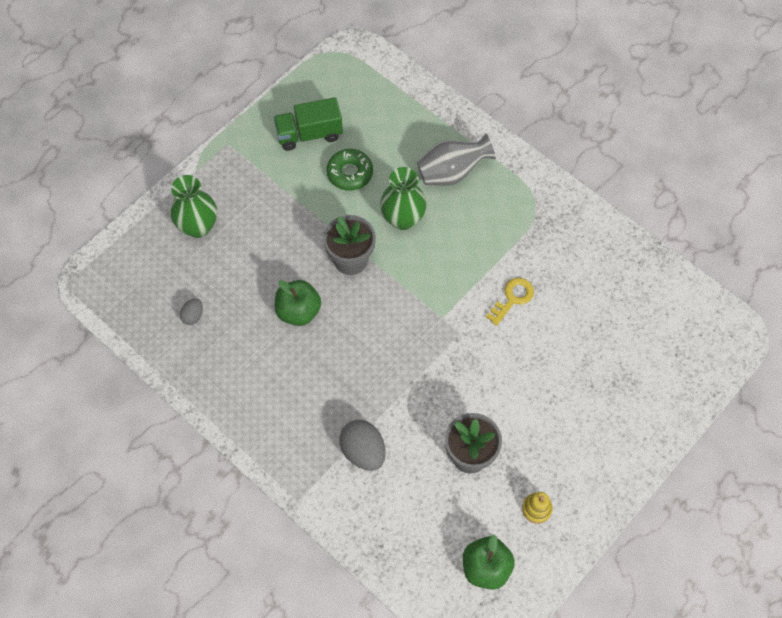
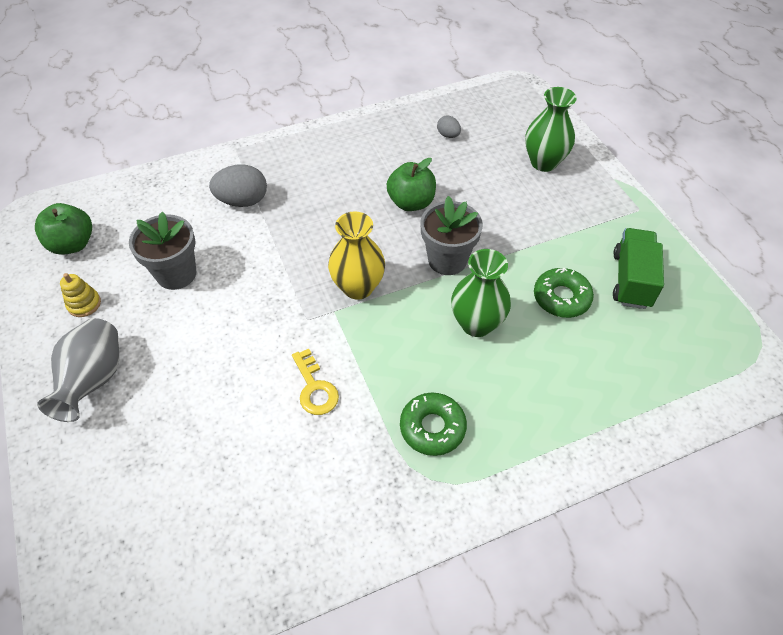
camera: 115 degrees right, 10 degrees down
(411, 311) = (358, 287): none -> yellow vase
(451, 173) = (521, 400): grey vase -> grey vase (94, 380)
(501, 216) = (432, 427): none -> green donut

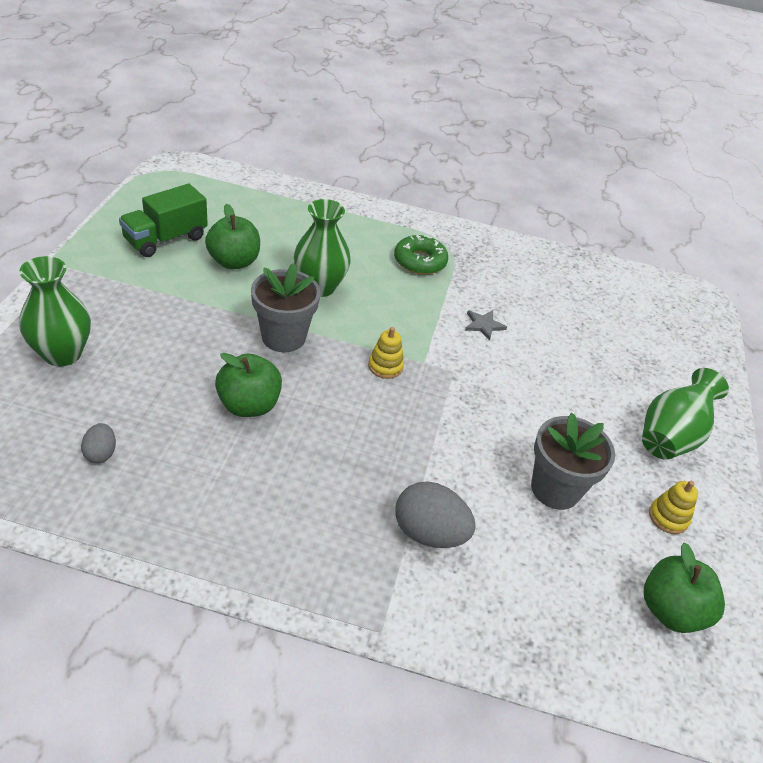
camera: 150 degrees left, 10 degrees down
(94, 380) = (670, 436): grey vase -> green vase
(315, 388) = (483, 325): yellow key -> grey star
(358, 287) = (385, 366): yellow vase -> yellow stacking toy
(561, 298) = (234, 262): green donut -> green apple

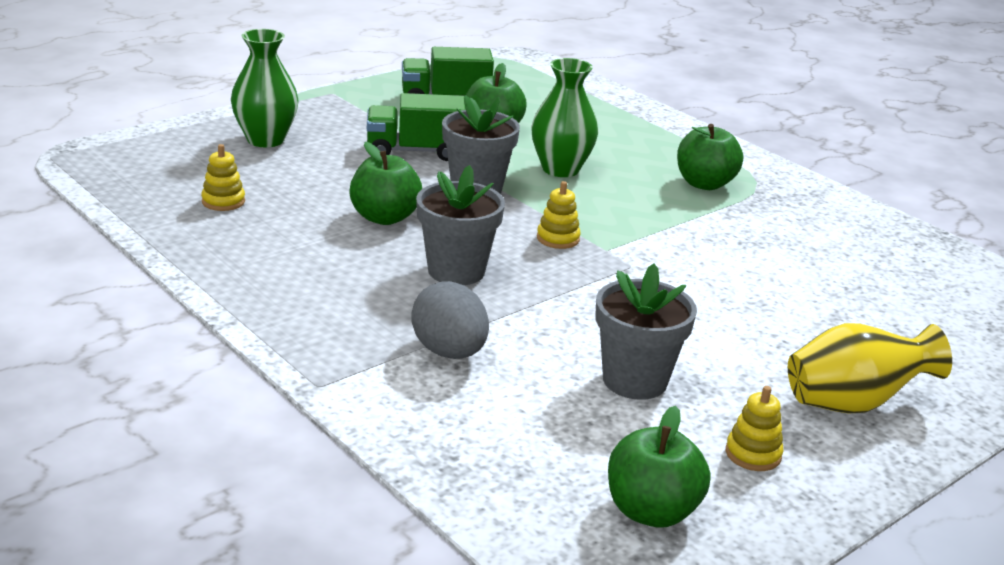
camera: 40 degrees right, 15 degrees down
(101, 453) = (223, 201): grey egg -> yellow stacking toy
(199, 313) = (415, 151): none -> green truck
(353, 439) = (456, 271): none -> grey flower pot
(420, 261) = (704, 184): green donut -> green apple
(483, 325) = (718, 248): grey star -> none
(670, 436) = (853, 403): green vase -> yellow vase

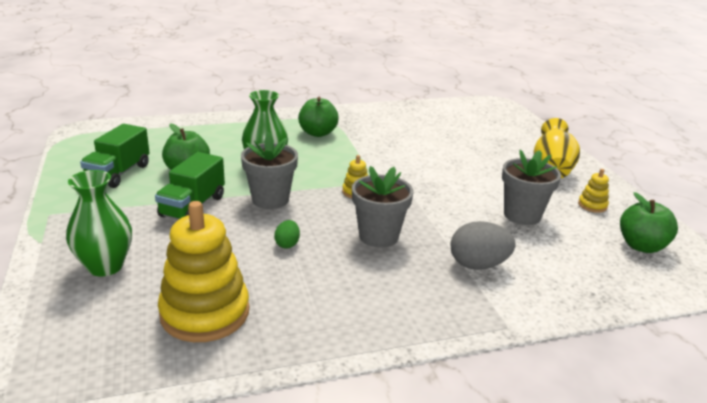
camera: 65 degrees left, 0 degrees up
(223, 201) = (205, 313): yellow stacking toy -> yellow stacking toy, size x2.28
(384, 217) = (287, 244): green apple -> green egg

